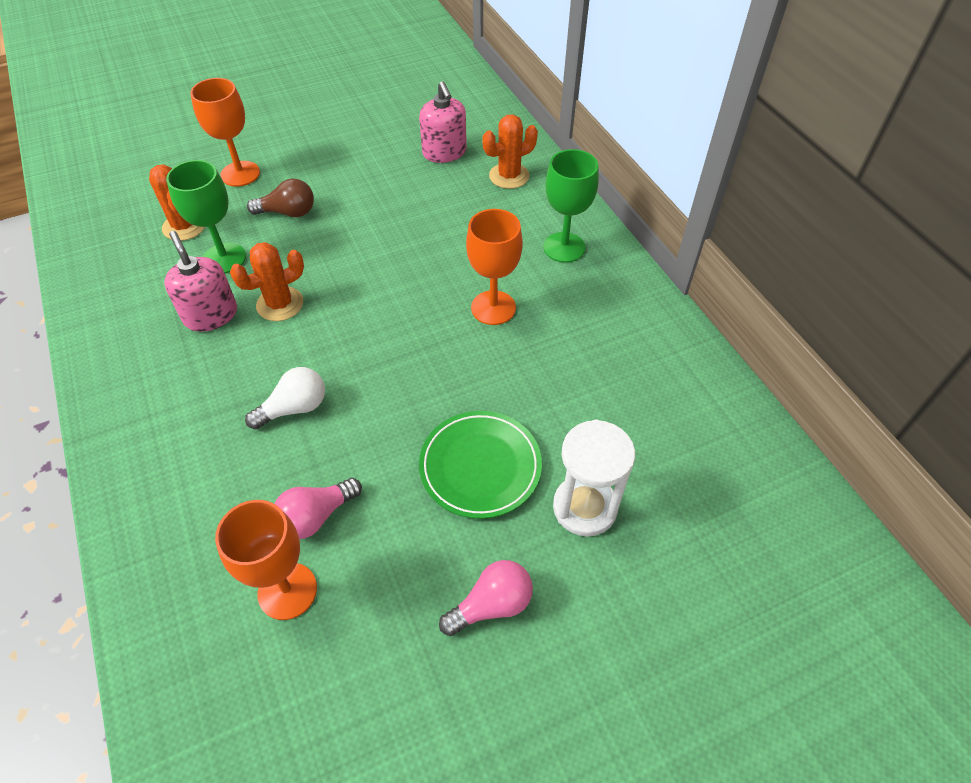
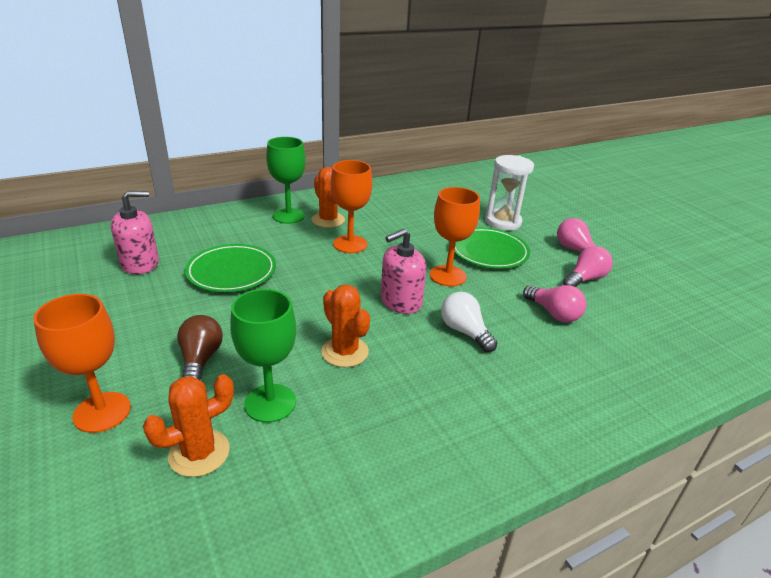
camera: 95 degrees left, 20 degrees down
(211, 315) = (360, 400): pink soap dispenser -> pink soap dispenser (401, 301)
(287, 591) = (612, 321): orange goblet -> orange goblet (448, 276)
(399, 590) = (585, 279): none -> pink light bulb
(428, 214) = (231, 272): none -> green plate
(509, 176) = (193, 233): orange cactus -> orange cactus (328, 220)

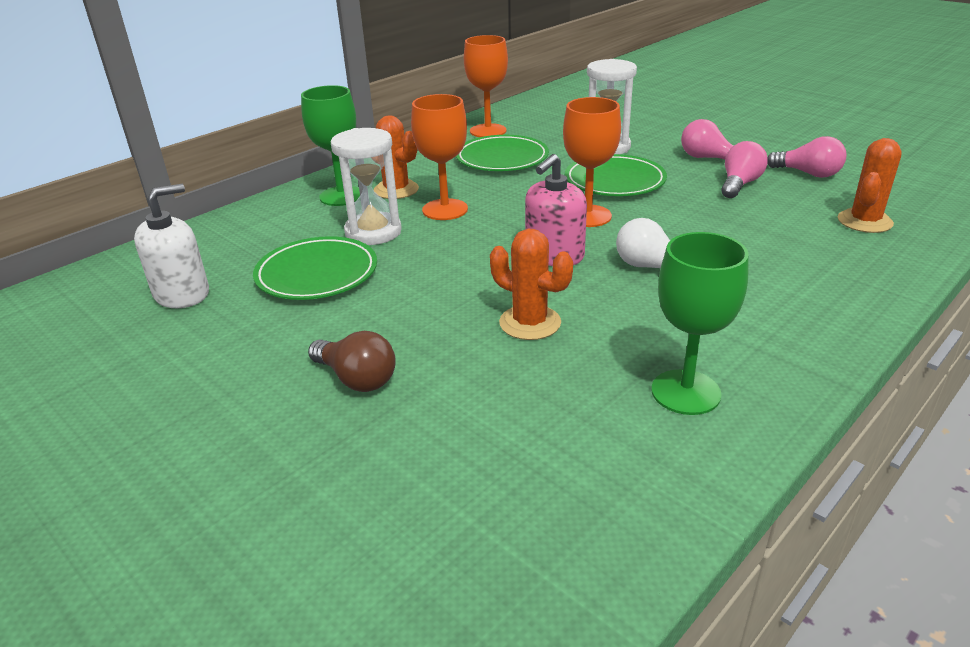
camera: 15 degrees left, 0 degrees up
(102, 412) = (272, 470): orange goblet -> orange goblet (488, 131)
(140, 264) = (182, 294): pink soap dispenser -> white soap dispenser
(199, 453) = (438, 476): orange cactus -> orange cactus (864, 221)
(200, 360) = (356, 379): brown light bulb -> brown light bulb turned 150 degrees clockwise
(270, 403) = (483, 399): green goblet -> green goblet (685, 392)
(290, 249) = (373, 232): none -> white hourglass
(418, 213) = (502, 158): none -> green plate
(553, 313) = (732, 226): pink light bulb -> pink light bulb (808, 173)

